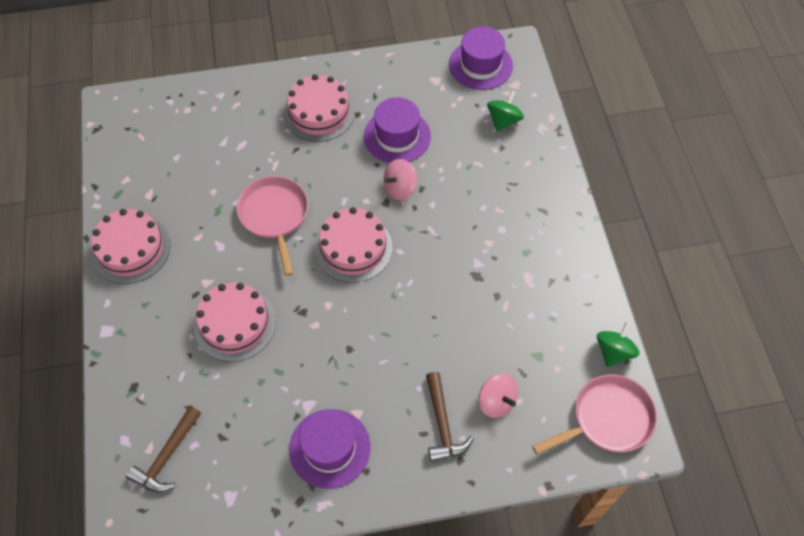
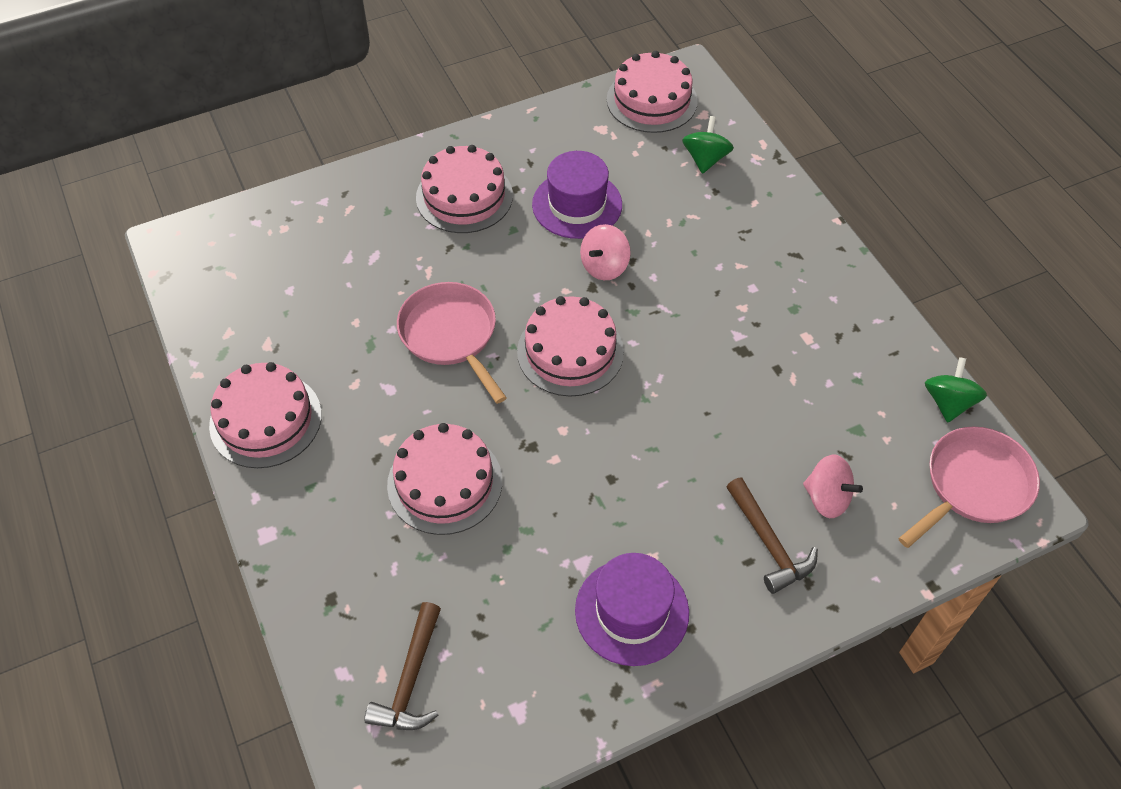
camera: 15 degrees left, 5 degrees down
(480, 65) = (651, 100): purple hat -> pink cake

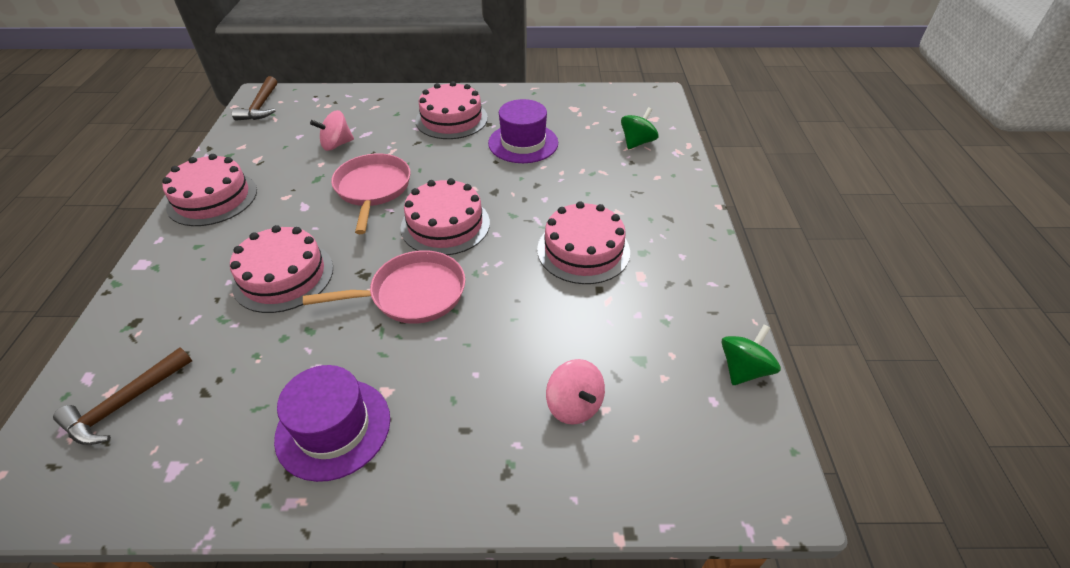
camera: 25 degrees right, 10 degrees down
(604, 266) = (513, 182): pink spinning top -> pink spinning top (336, 145)
(651, 100) = (621, 102): pink cake -> pink cake (583, 250)
(769, 543) = (494, 421): brown hammer -> brown hammer (261, 106)
(973, 485) = (729, 452): pink pan -> pink pan (412, 294)

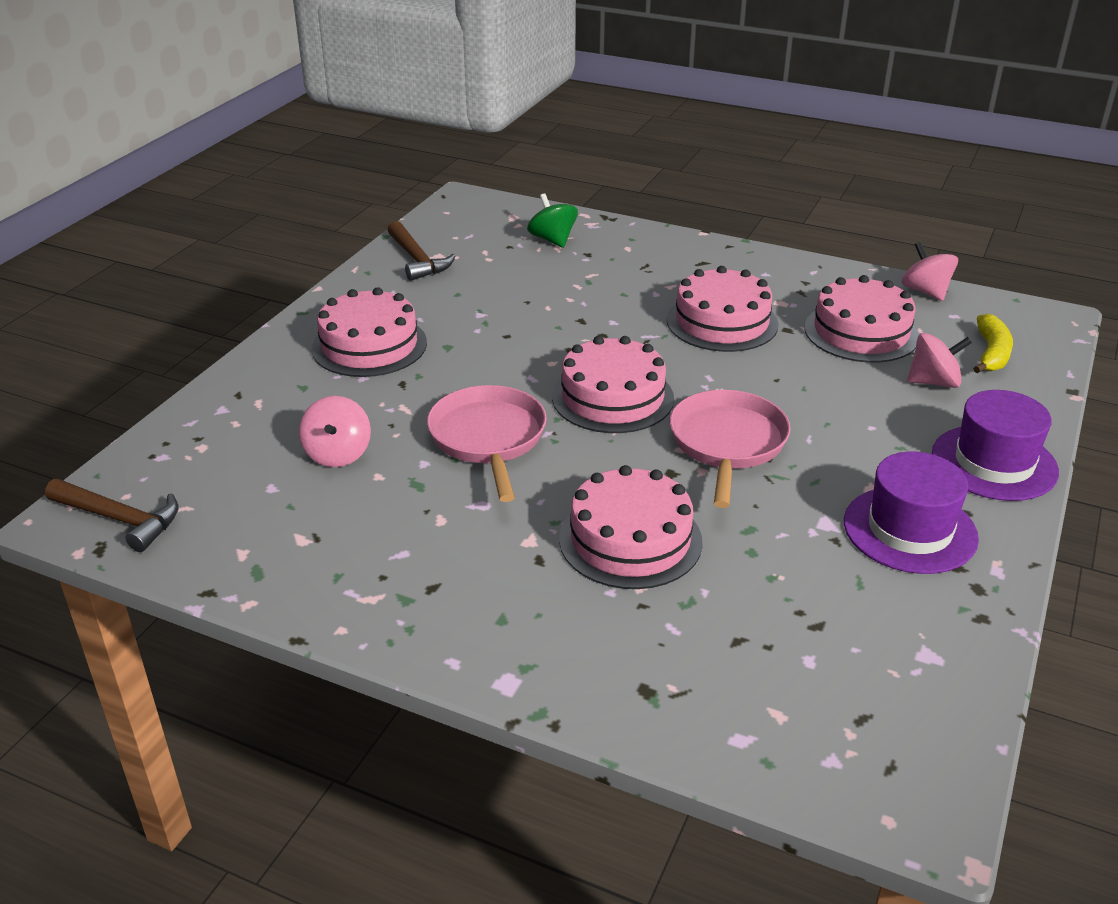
camera: 65 degrees left, 10 degrees down
(125, 404) = (808, 698): brown hammer -> brown hammer (417, 259)
(212, 198) = (380, 596): pink cake -> pink cake (861, 332)
(373, 189) = (488, 439): pink pan -> pink pan turned 60 degrees clockwise
(523, 143) = (483, 308): purple hat -> purple hat (994, 463)
(659, 444) = (991, 353): none -> yellow banana
(743, 369) = (925, 291): green spinning top -> pink spinning top

